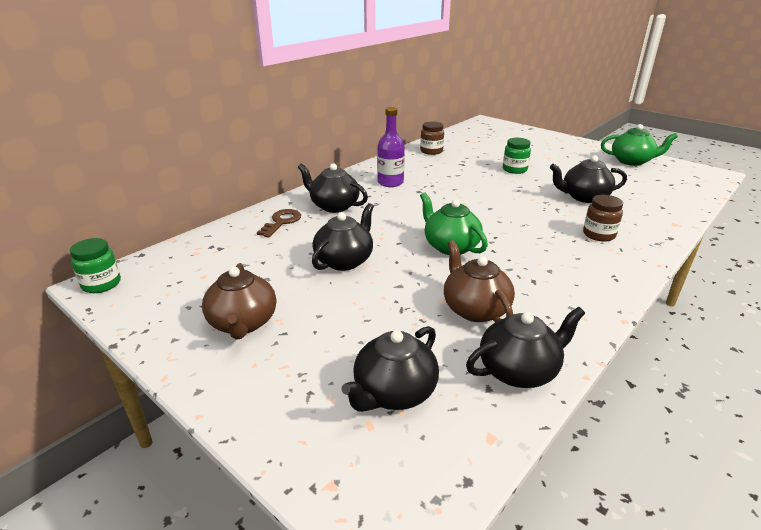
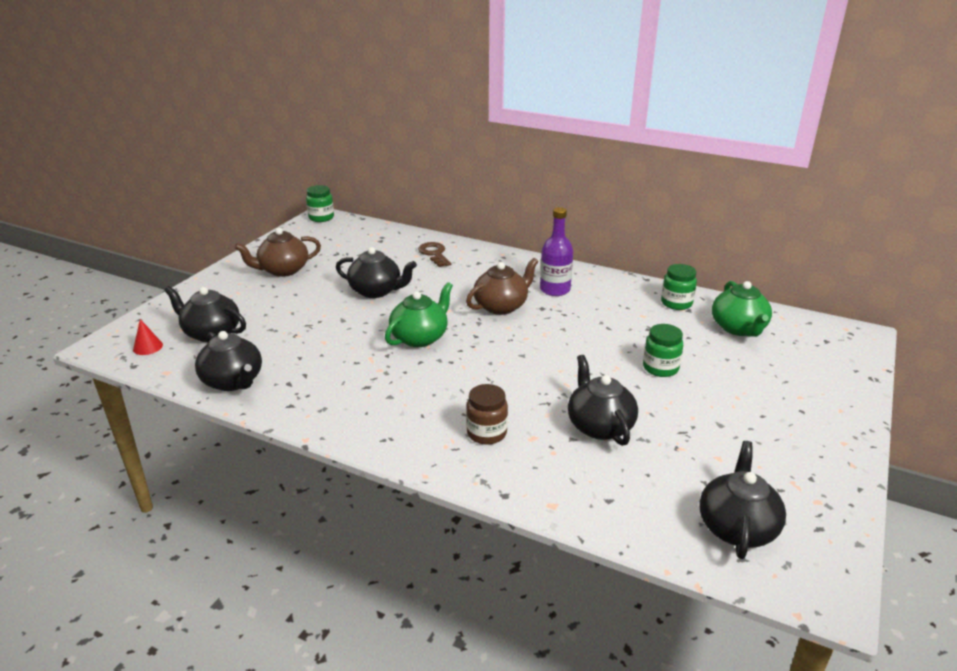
camera: 75 degrees right, 0 degrees up
(281, 222) = (434, 254): brown key -> brown key turned 120 degrees counterclockwise
(334, 206) = (478, 270): black teapot -> black teapot (737, 527)
(413, 466) = (148, 347): none -> red cone
(431, 151) = (676, 303): brown jar -> green jar
(475, 309) = (313, 357): brown teapot -> brown teapot (501, 306)
(632, 161) = (801, 487): green teapot -> green teapot (738, 328)

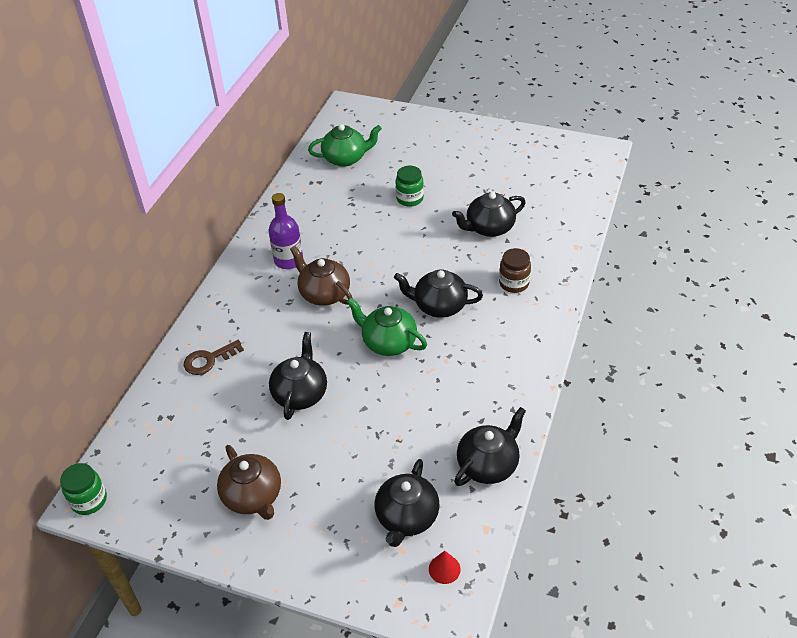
camera: 95 degrees left, 15 degrees up
(676, 303) = (308, 188): green jar -> none
(737, 527) = (566, 174): black teapot -> black teapot (439, 306)

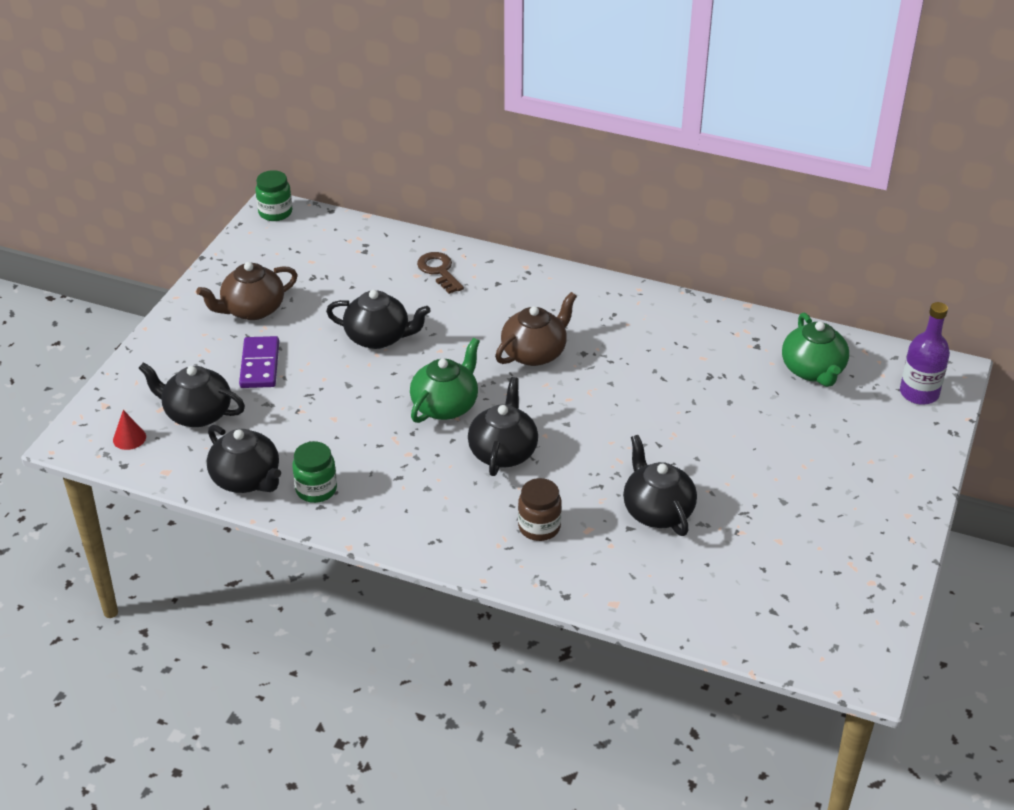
camera: 90 degrees right, 5 degrees down
(288, 260) = (597, 323): purple bottle -> purple bottle (919, 393)
(337, 477) = (260, 365): none -> purple domino
(410, 199) = (722, 432): green jar -> green jar (316, 490)

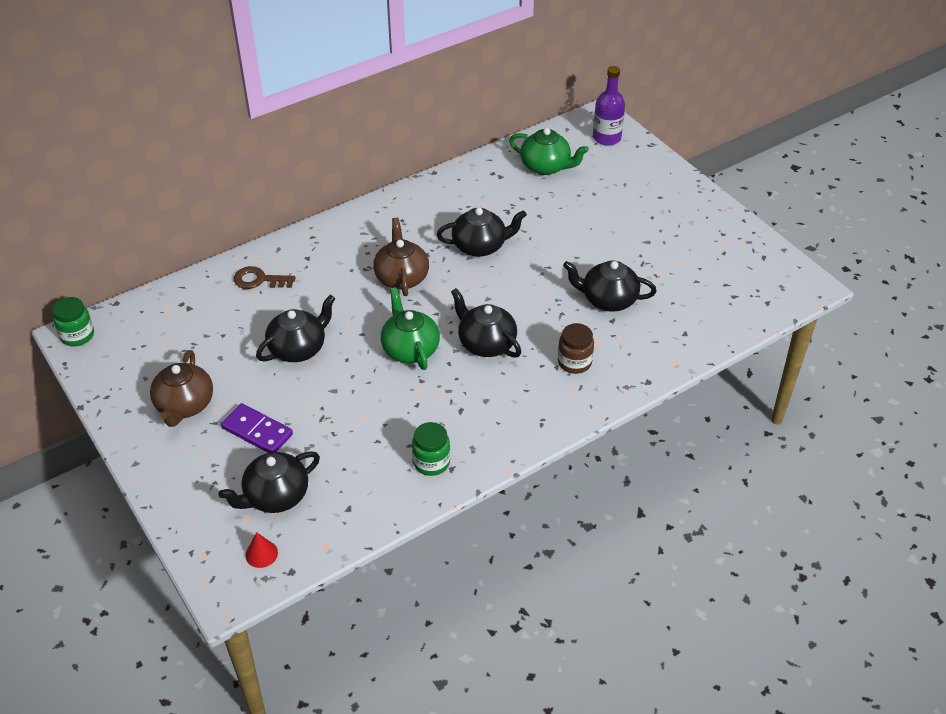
camera: 55 degrees left, 5 degrees up
(247, 479) = (382, 499): black teapot -> black teapot (480, 246)

